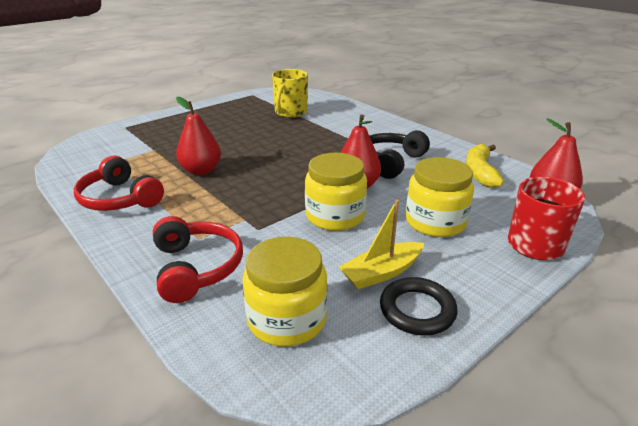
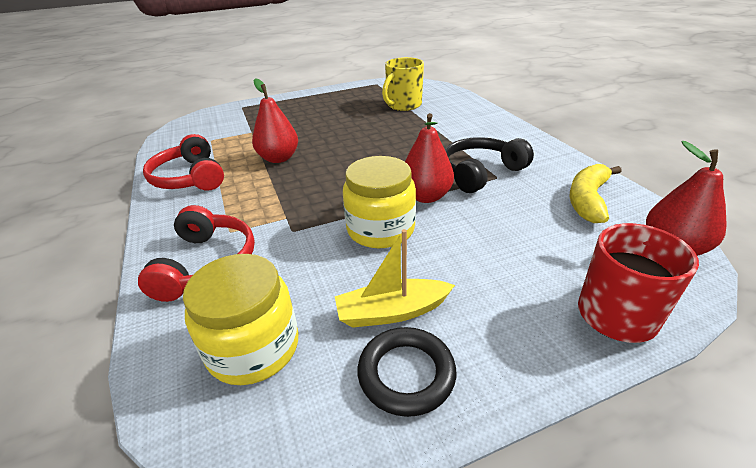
camera: 20 degrees right, 5 degrees up
(435, 222) = (495, 257): yellow jar -> none

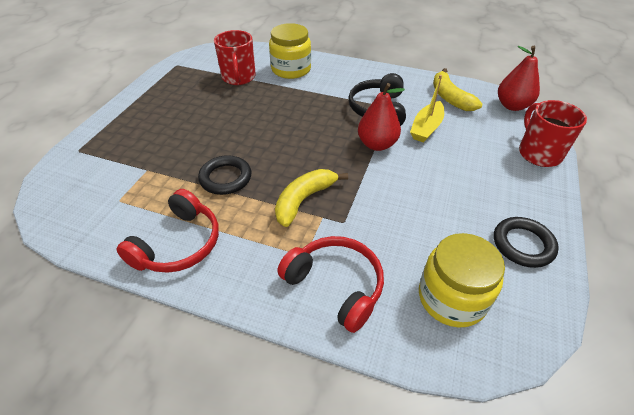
camera: 50 degrees left, 10 degrees up
(189, 178) = (179, 244): red headphones -> red headphones turned 75 degrees counterclockwise
(279, 158) = (225, 178): red pear -> black ring
(296, 199) = (304, 200): none -> yellow banana
(380, 229) = (390, 183): yellow jar -> yellow jar (291, 69)
(392, 312) = (472, 223): yellow boat -> yellow boat (426, 128)
(403, 105) = (238, 77): yellow mug -> red mug

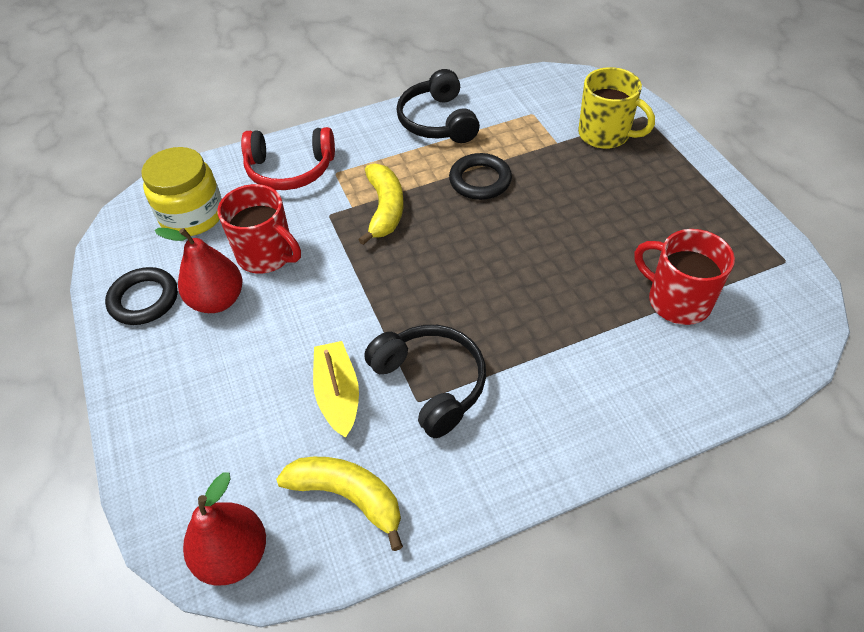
camera: 140 degrees right, 5 degrees up
(117, 155) = (605, 135): none -> yellow mug
(179, 244) = (437, 121): red headphones -> black headphones
(291, 69) = (642, 373): yellow jar -> none
(377, 144) = (377, 320): red pear -> red pear (217, 300)
(538, 153) = (157, 456): red mug -> red mug (267, 255)

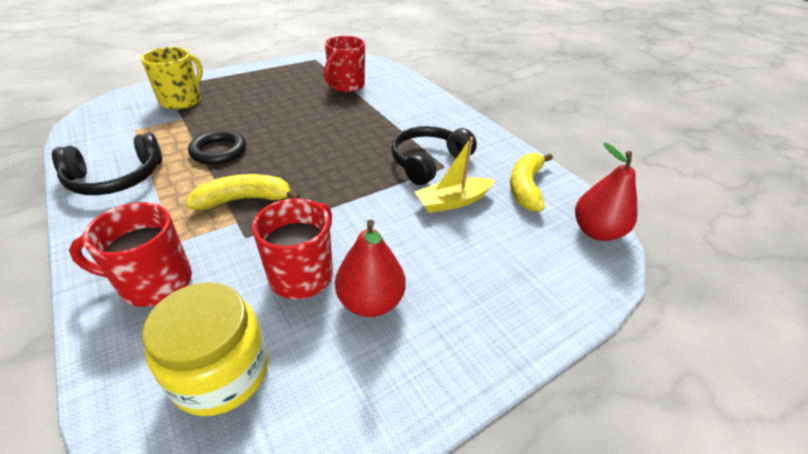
camera: 105 degrees left, 10 degrees down
(144, 299) = (378, 380): black ring -> none
(290, 170) = (154, 282): red headphones -> red mug

